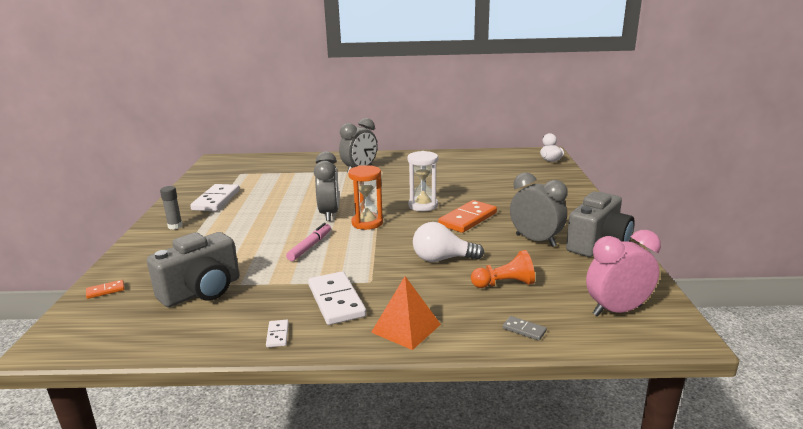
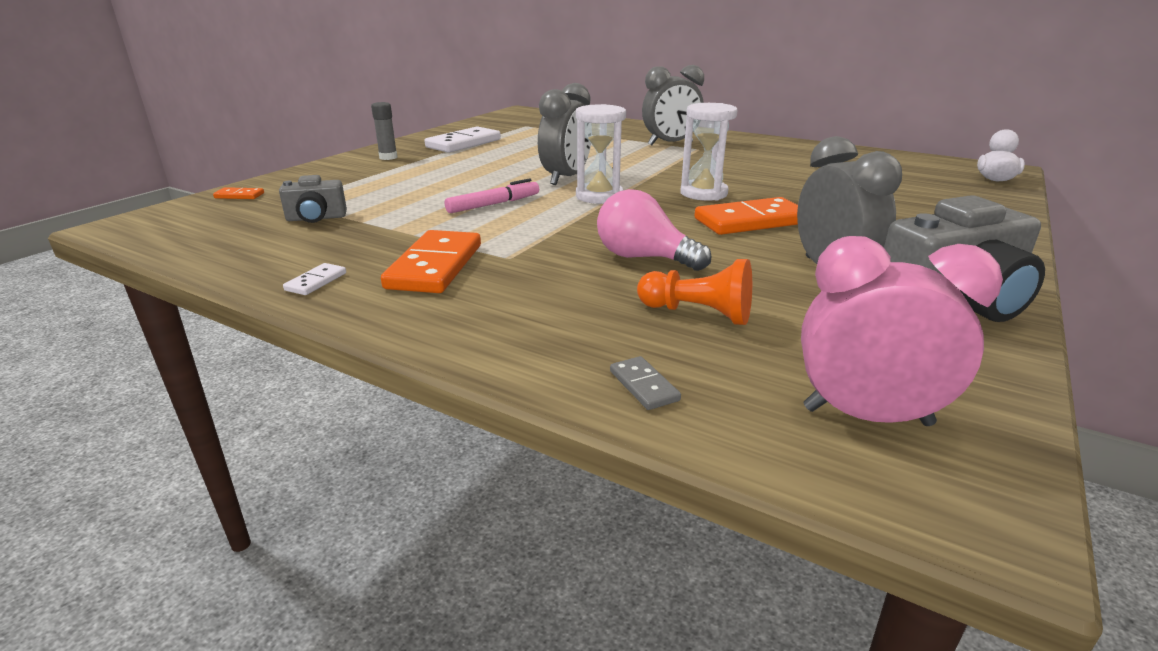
camera: 30 degrees right, 5 degrees up
(202, 291) = (316, 218): grey camera -> grey camera, size x0.54
(336, 301) = (435, 266): white domino -> orange domino
(367, 223) = (599, 196): orange hourglass -> white hourglass
(406, 328) = (471, 324): orange pyramid -> none
(442, 259) = (643, 258): white light bulb -> pink light bulb

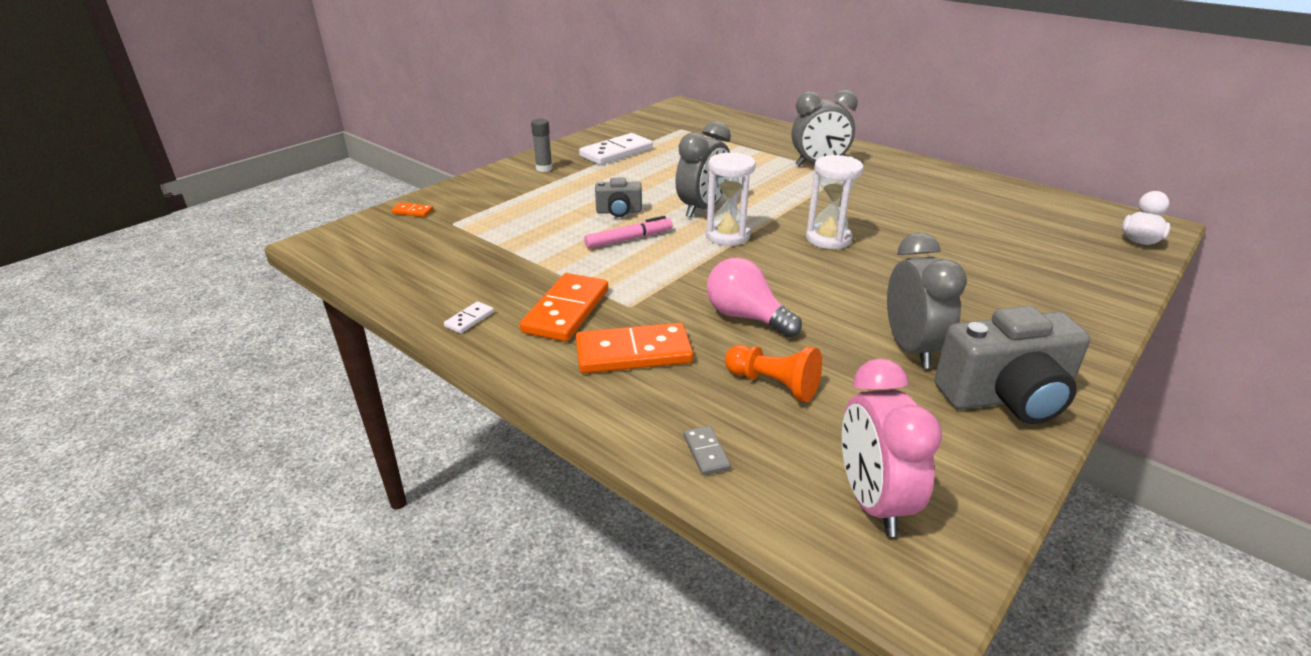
camera: 10 degrees right, 5 degrees up
(316, 218) = (474, 245): grey camera -> grey camera (619, 212)
(750, 221) = (860, 280): orange domino -> orange domino (633, 353)
(867, 416) = (873, 502): pink clock -> pink clock turned 120 degrees counterclockwise

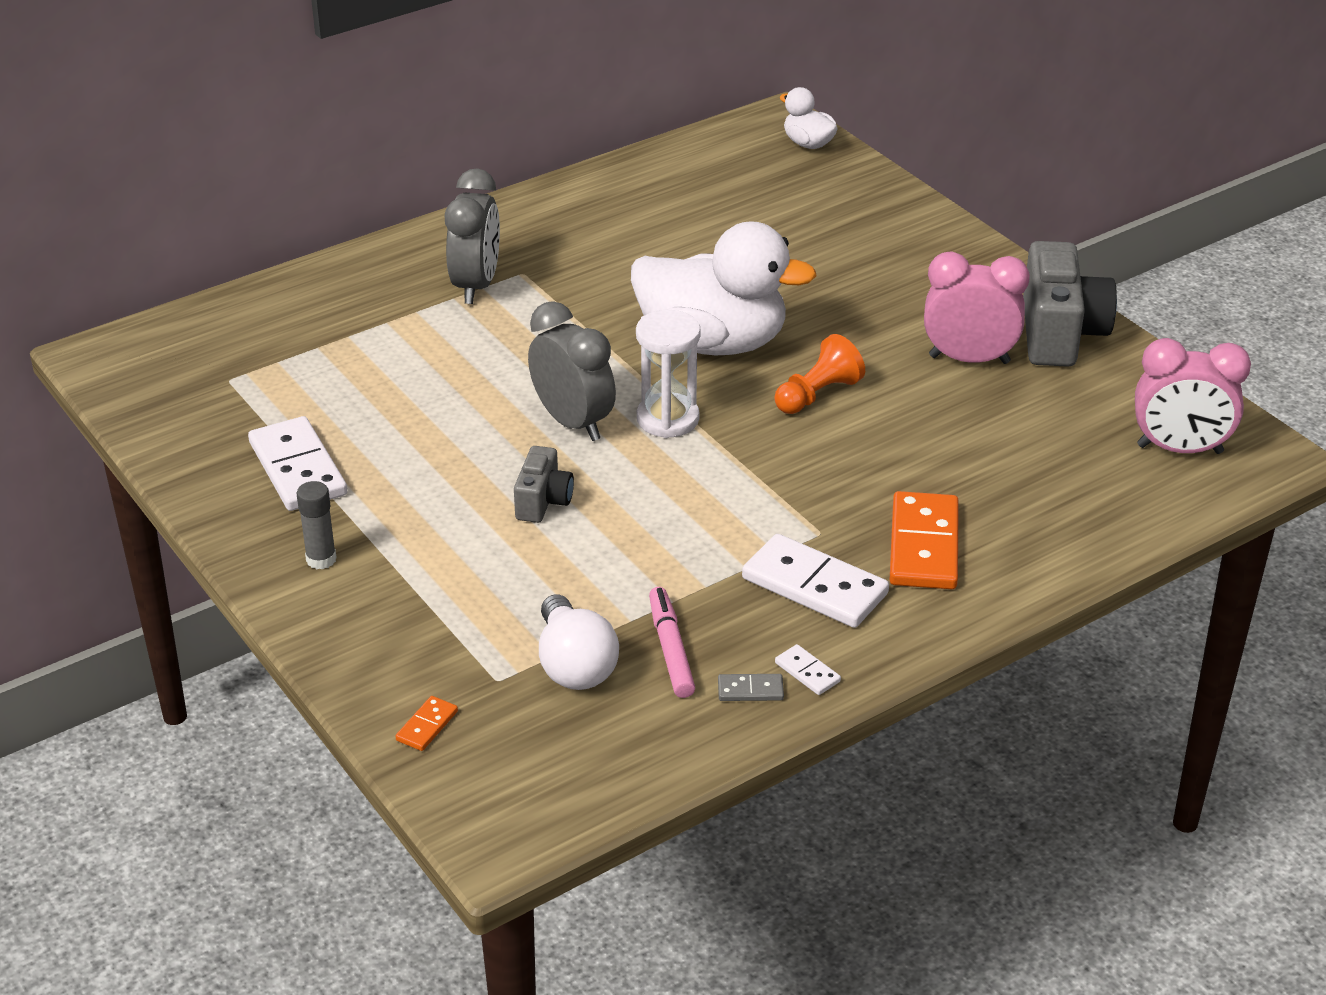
camera: 75 degrees left, 5 degrees up
(467, 241) = (574, 665): none -> white light bulb
(566, 311) = (814, 586): orange domino -> white domino
(629, 239) = (639, 506): pink marker -> pink marker (670, 649)
(706, 452) = (1101, 526): grey domino -> grey domino (750, 690)
(746, 317) = (875, 450): pink light bulb -> none
(773, 384) = (1007, 461): orange pawn -> orange pawn (817, 394)
(828, 239) = (713, 343): white hourglass -> white duck
(911, 349) = (969, 359): grey clock -> pink clock

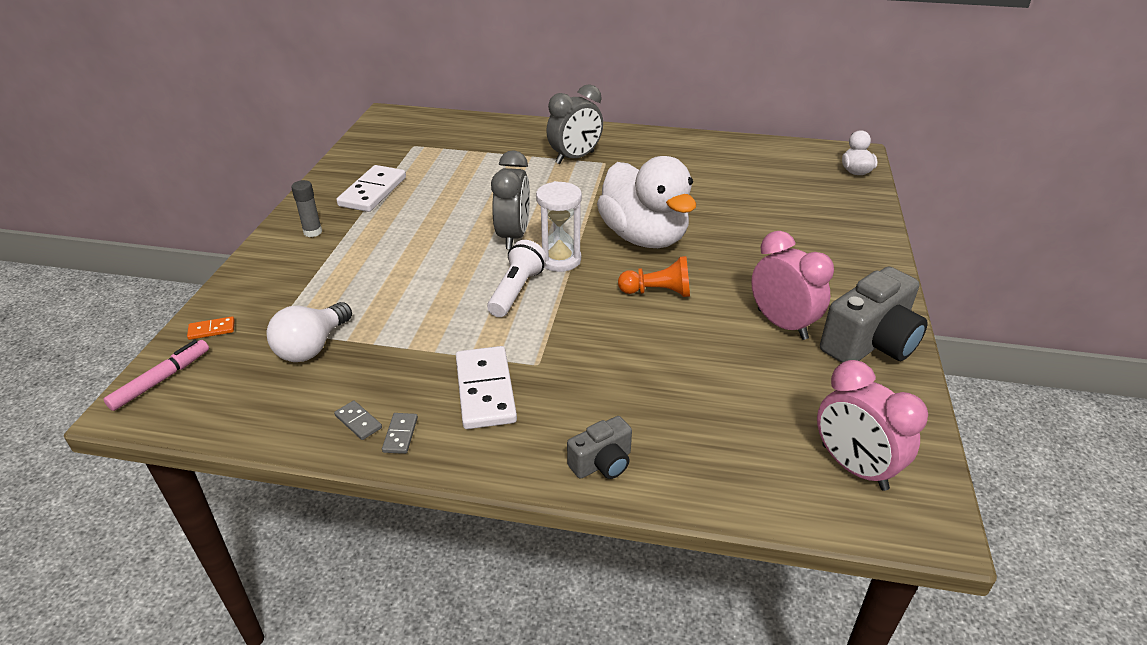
camera: 45 degrees right, 0 degrees up
(543, 501) = (437, 263): grey camera -> grey camera (602, 463)
(670, 649) = (363, 371): pink marker -> pink marker (161, 380)
(680, 478) = (516, 291): none -> white flashlight
(807, 672) = (400, 435): white domino -> grey domino
(924, 546) = (582, 411): orange domino -> none

